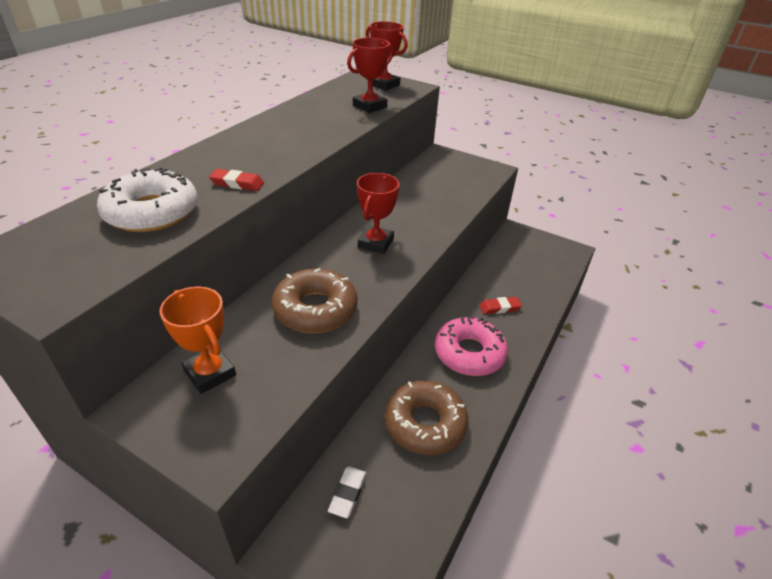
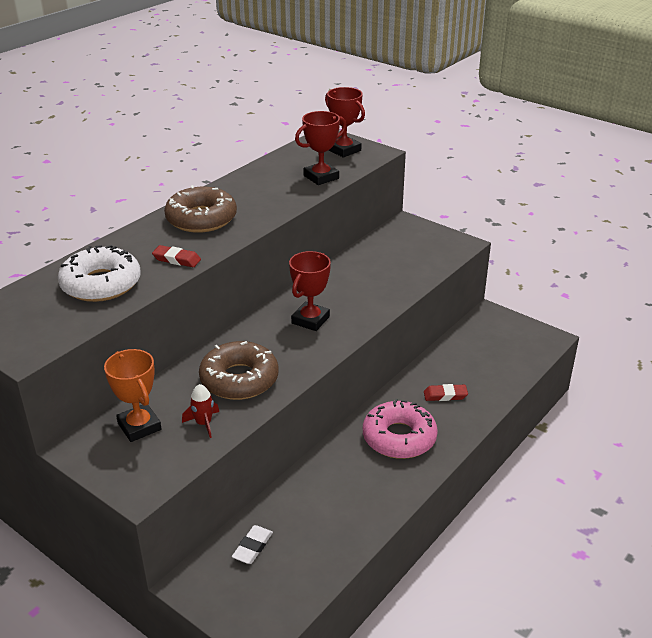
camera: 10 degrees right, 5 degrees down
(284, 364) = (203, 423): none -> red rocket
(425, 423) = (337, 497): brown donut -> brown donut (201, 219)

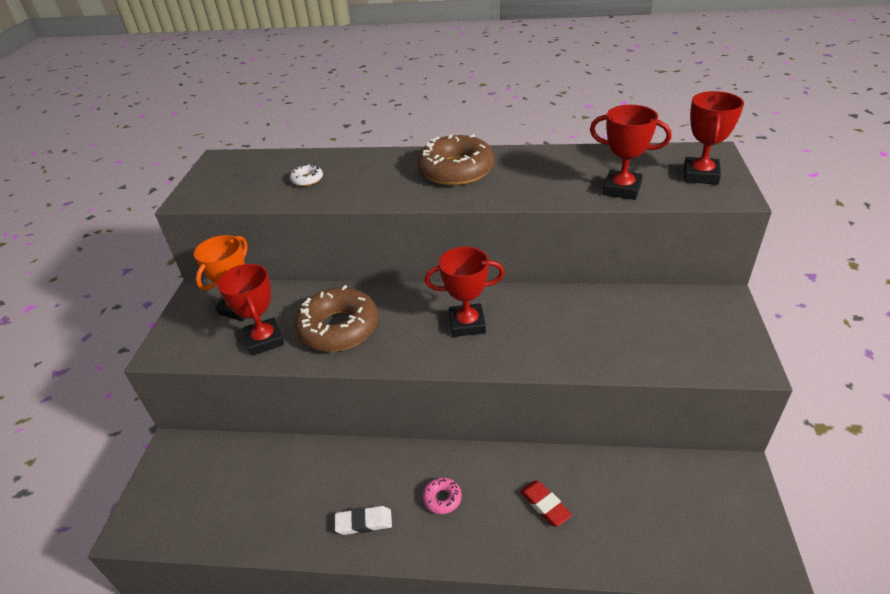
camera: 60 degrees right, 5 degrees up
(101, 284) = (307, 179): white donut -> white donut, size x0.43
(176, 259) = (376, 191): red eraser -> none
(203, 423) = (264, 340): red rocket -> red trophy
(253, 547) = (229, 466): white eraser -> white eraser (364, 522)
(399, 438) = (442, 498): pink donut -> pink donut, size x0.43

